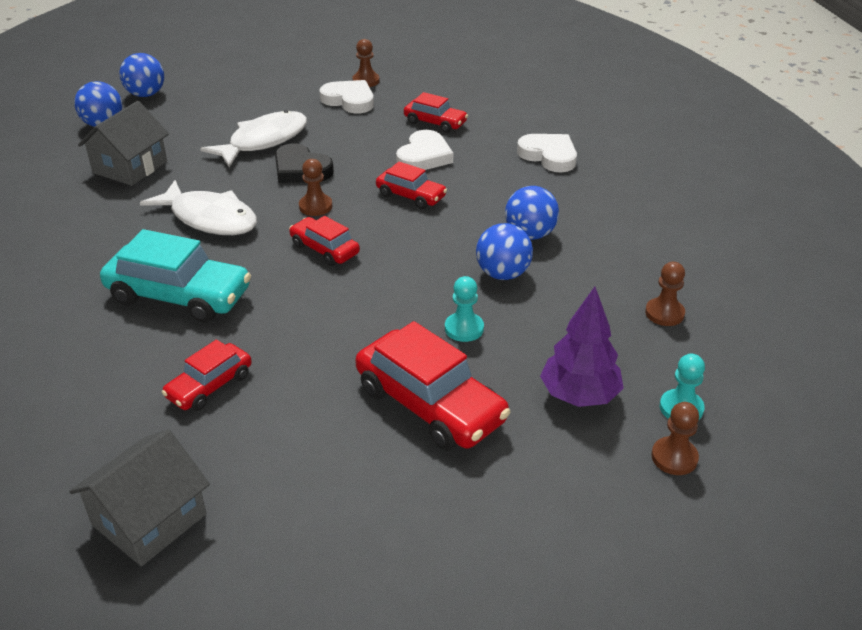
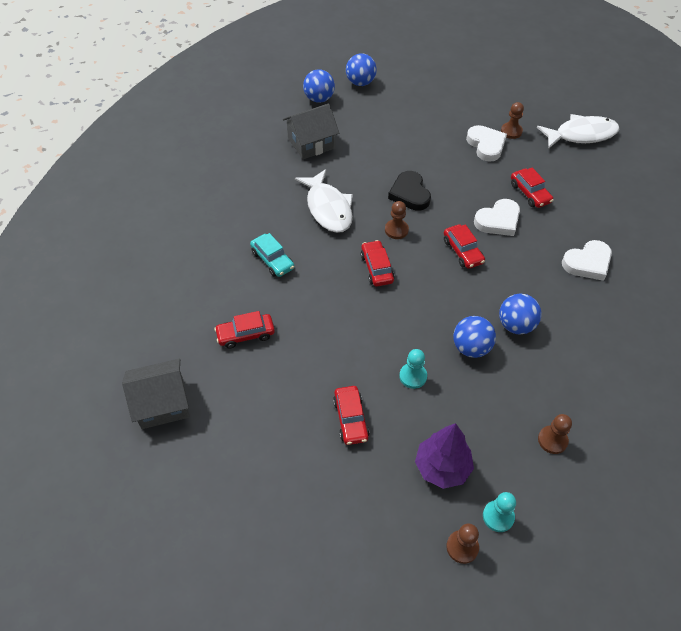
camera: 35 degrees right, 15 degrees up
(179, 295) = (272, 260): turquoise car -> turquoise car, size x0.57
(263, 141) = (404, 157): white fish -> white fish (581, 135)
(430, 404) = (350, 419): red car -> red car, size x0.57
(549, 156) = (587, 263): white heart -> white heart turned 75 degrees clockwise

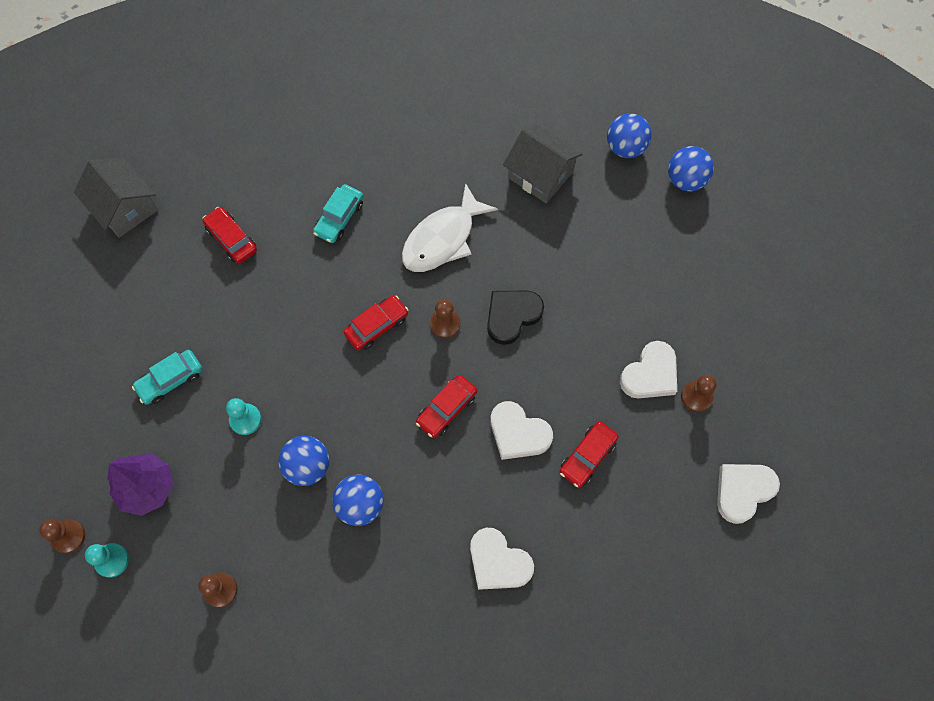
camera: 65 degrees right, 15 degrees up
(350, 419) = (170, 380): red car -> turquoise car
(581, 135) = (743, 491): white fish -> white heart

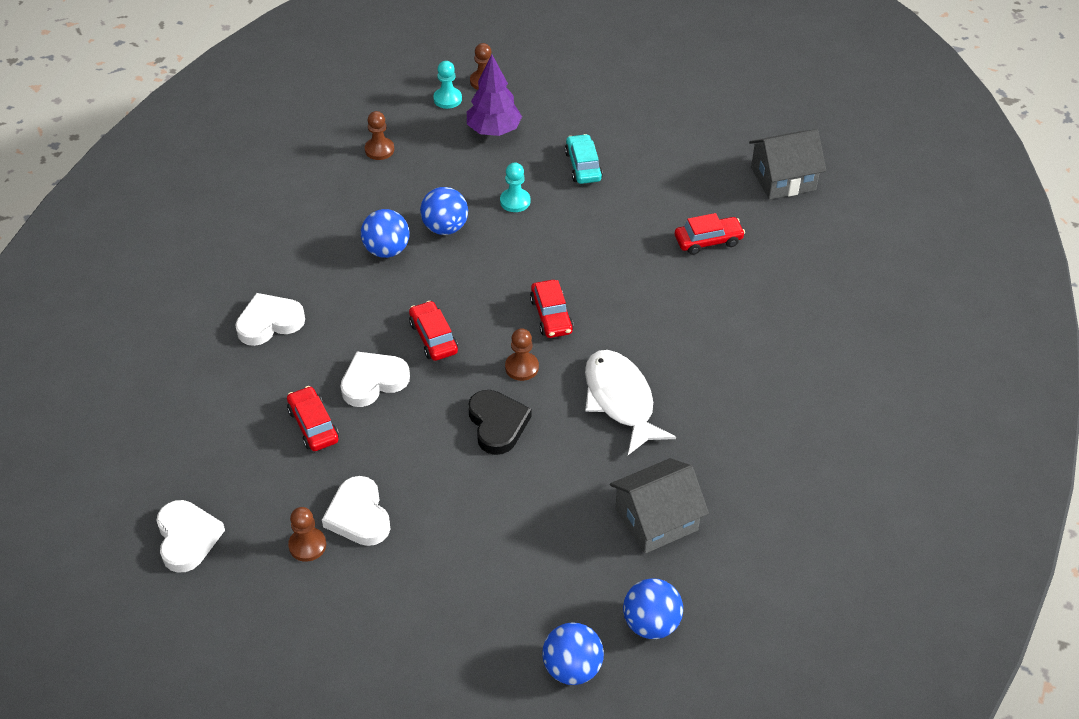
camera: 115 degrees right, 20 degrees down
(339, 218) = (690, 326): turquoise car -> none

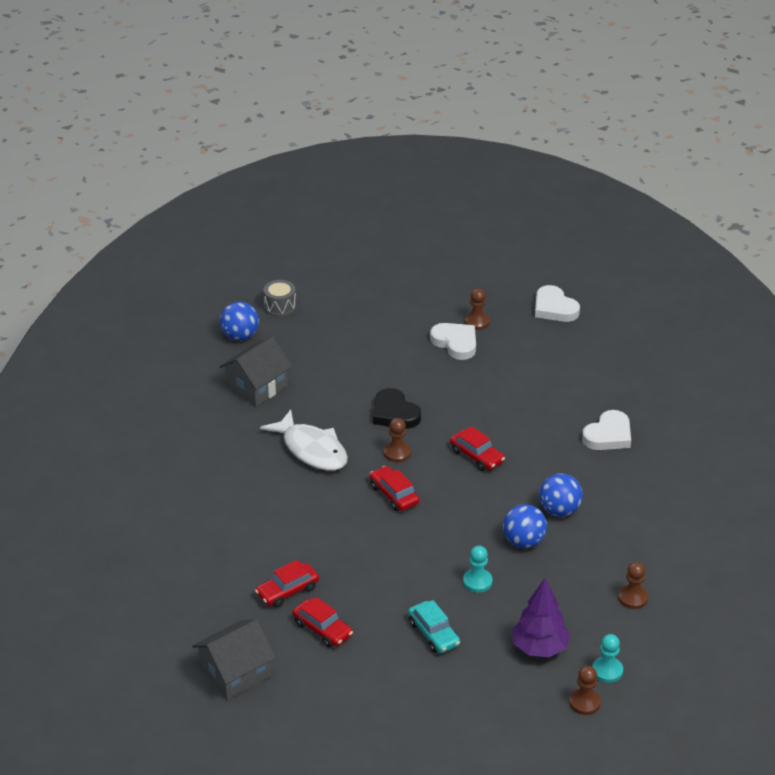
camera: 160 degrees right, 10 degrees down
(313, 425) = (523, 382): red car -> red car (322, 629)
(373, 381) = (501, 417): white heart -> none
(572, 668) = (280, 307): blue ball -> grey drum

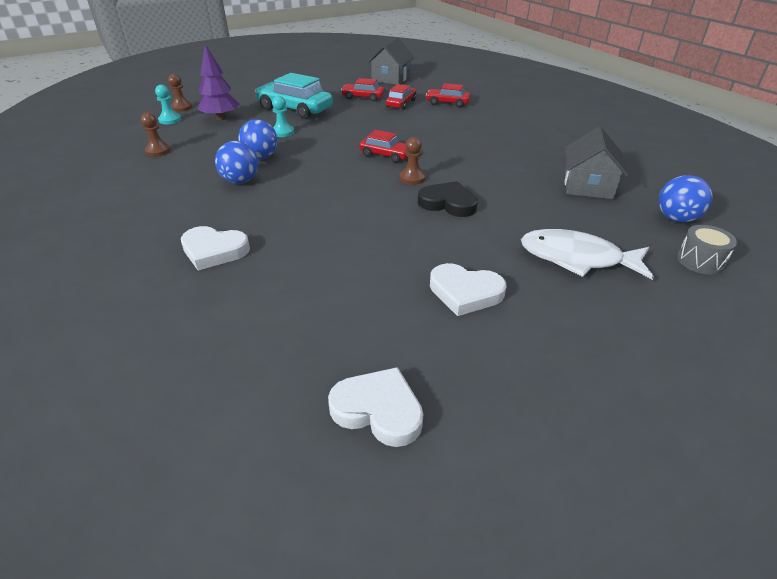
camera: 150 degrees right, 0 degrees up
(312, 450) = (480, 161): white fish -> white fish (577, 258)
(433, 634) = (295, 109): turquoise car -> turquoise car, size x1.77
(477, 322) = (469, 333): brown pawn -> none
(477, 456) = (341, 195): red car -> red car (447, 103)
(608, 435) = (214, 251): white heart -> white heart turned 90 degrees counterclockwise

